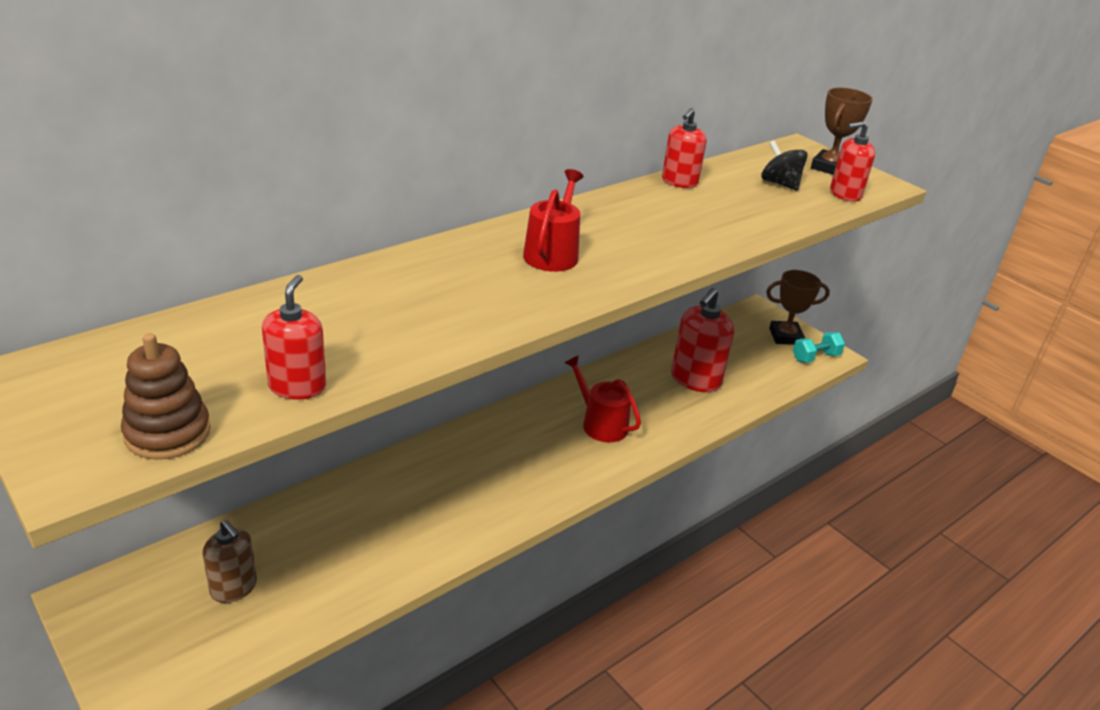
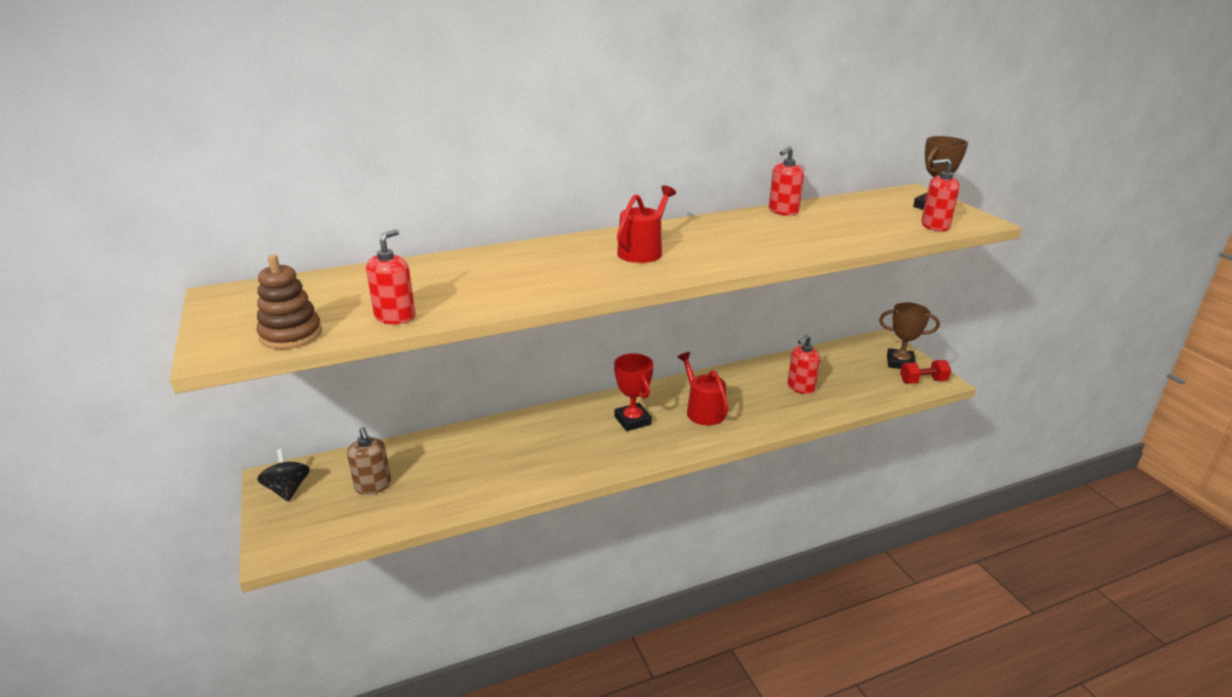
camera: 20 degrees right, 5 degrees down
(525, 447) = (632, 420): none -> red trophy
(695, 380) = (801, 387): red soap dispenser -> red soap dispenser, size x0.64
(780, 184) = (876, 216): black spinning top -> black spinning top (288, 489)
(815, 357) = (923, 381): turquoise dumbbell -> red dumbbell

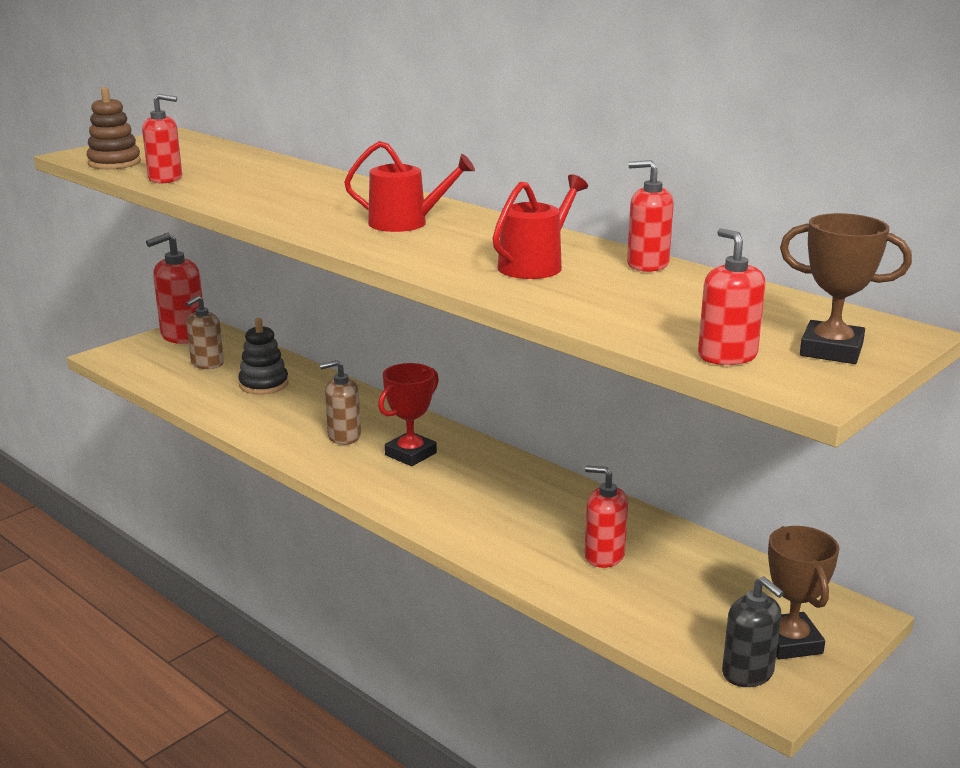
camera: 65 degrees right, 5 degrees down
(288, 489) = (183, 336): black spinning top -> red soap dispenser
(452, 462) = (264, 384): none -> black stacking toy
(582, 442) = (344, 436): none -> brown soap dispenser
(703, 411) = (471, 493): red watering can -> red watering can (535, 265)
(923, 381) = (748, 673): red dumbbell -> black soap dispenser

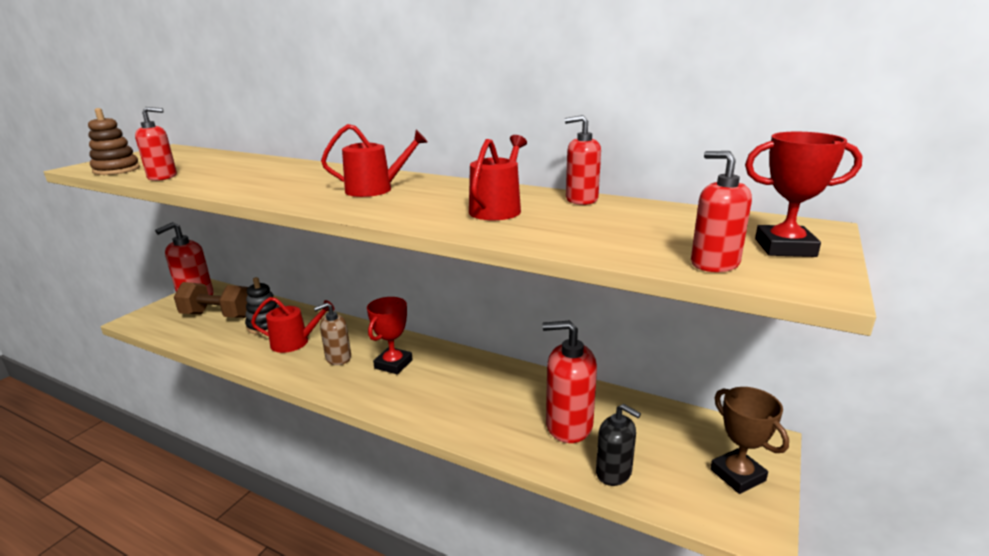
camera: 15 degrees left, 0 degrees up
(207, 364) = (218, 315): brown soap dispenser -> brown dumbbell
(295, 410) = (295, 342): none -> red watering can
(604, 556) = (568, 425): red soap dispenser -> red soap dispenser, size x1.55
(748, 673) = (725, 513): black soap dispenser -> black soap dispenser (614, 472)
(831, 350) = (785, 248): brown trophy -> red trophy

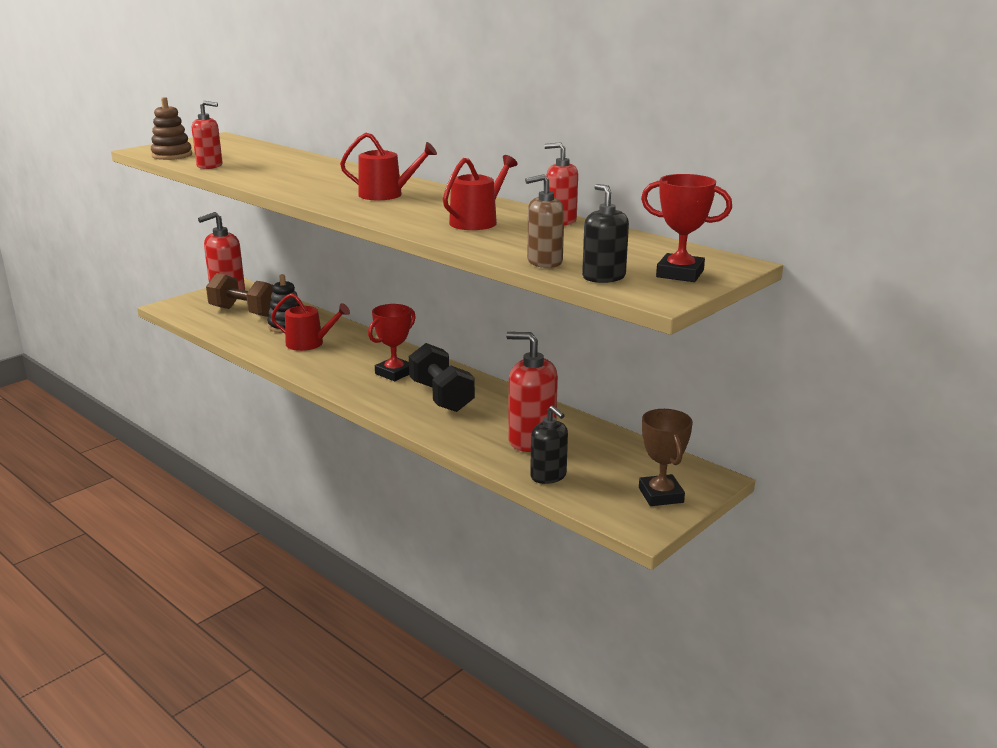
camera: 15 degrees right, 0 degrees up
(338, 358) = (345, 361): brown soap dispenser -> brown soap dispenser (544, 262)
(452, 385) = (441, 396): none -> black dumbbell
(714, 263) = (603, 277): red soap dispenser -> black soap dispenser

